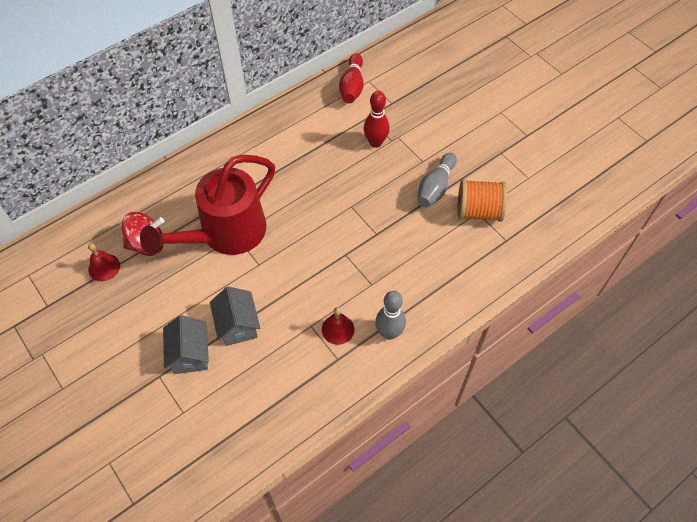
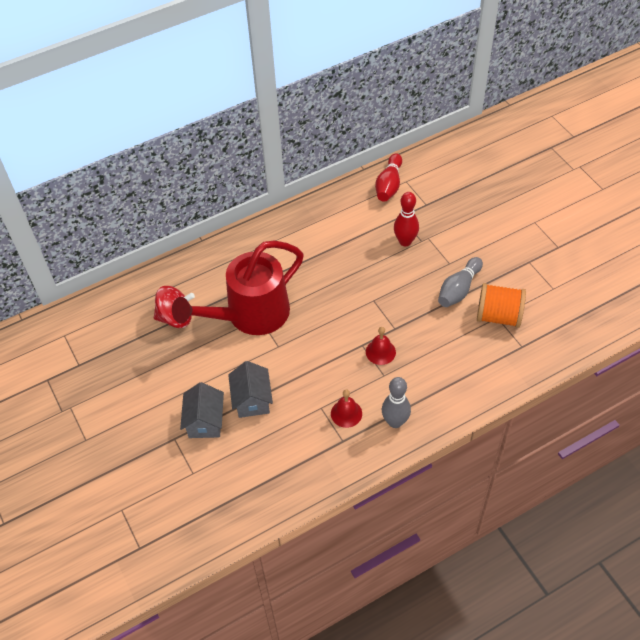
camera: 10 degrees right, 5 degrees down
(104, 267) = (134, 335): red bell -> red bell (380, 352)

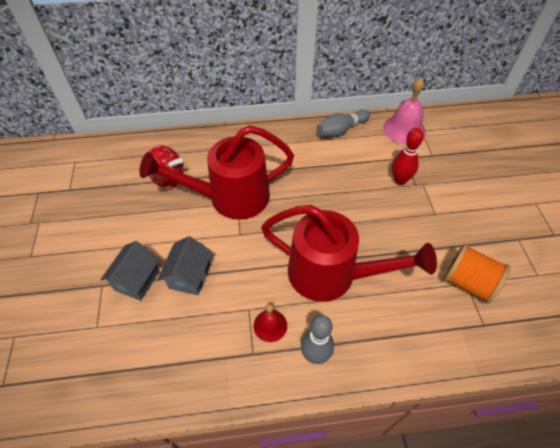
camera: 20 degrees right, 0 degrees up
(380, 352) = (332, 275): red bell -> red watering can
(389, 185) = (404, 129): red bowling pin -> pink bell
(458, 289) = (435, 241): grey bowling pin -> grey bowling pin (341, 130)

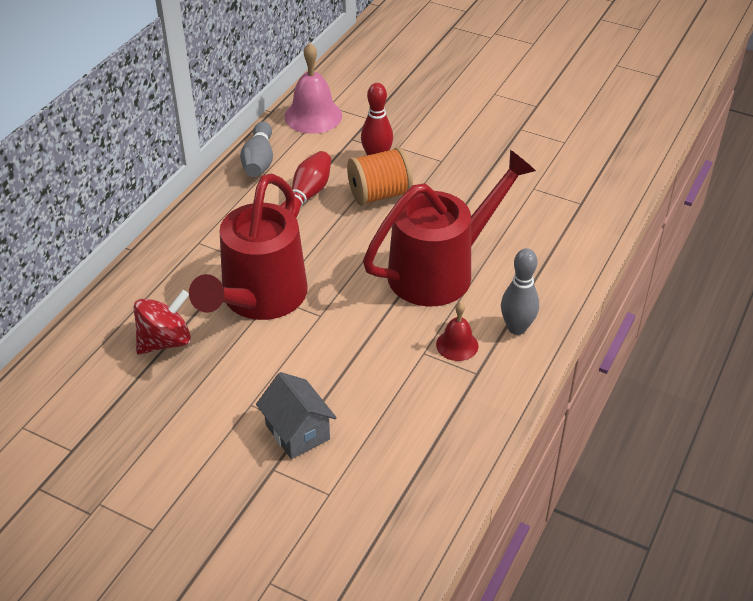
camera: 55 degrees left, 10 degrees down
(189, 276) = (336, 383): grey house -> none
(333, 167) = (306, 196): none -> red bowling pin
(468, 283) = (534, 187): orange spool -> orange spool (379, 194)

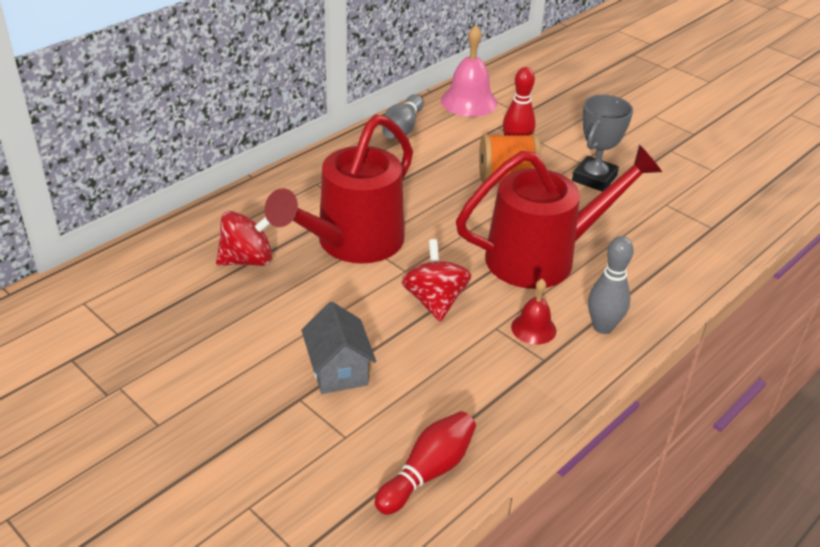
camera: 15 degrees right, 5 degrees down
(306, 196) = (435, 166): red bowling pin -> red bowling pin (428, 472)
(359, 340) = (435, 301): none -> red spinning top
(460, 175) = (594, 178): none -> grey trophy

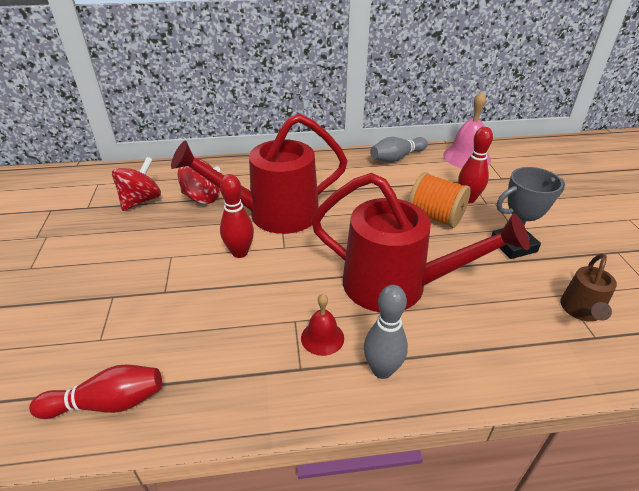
camera: 40 degrees right, 0 degrees up
(338, 370) = (157, 291): grey house -> none
(369, 296) = (240, 252): none -> red bowling pin
(435, 301) = (276, 278): red spinning top -> red spinning top (141, 201)
(688, 212) = (581, 311): none -> brown watering can

